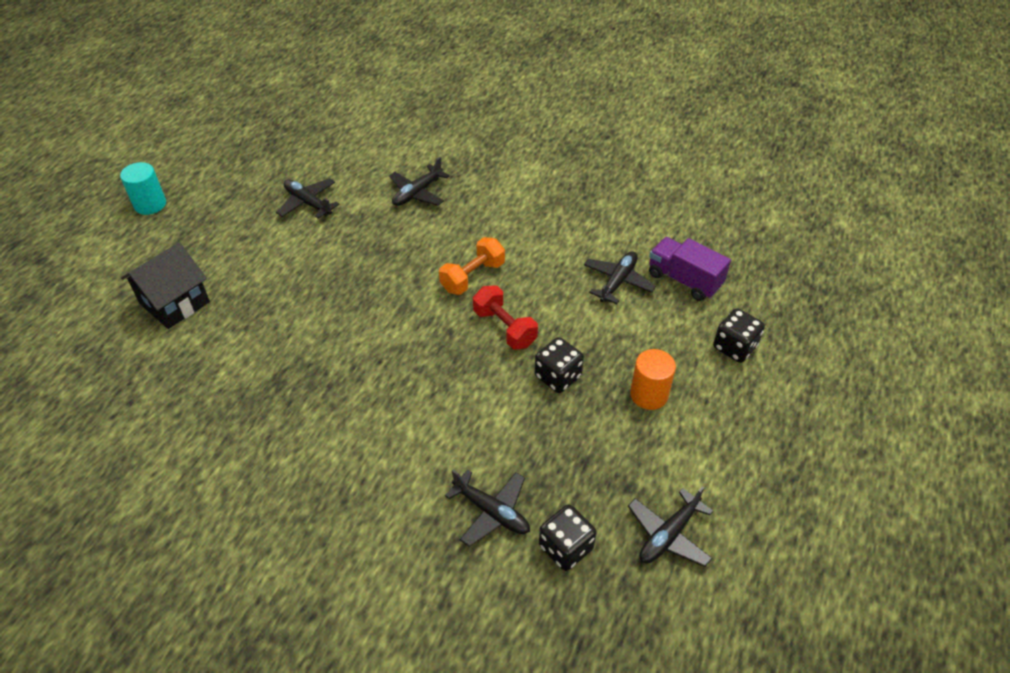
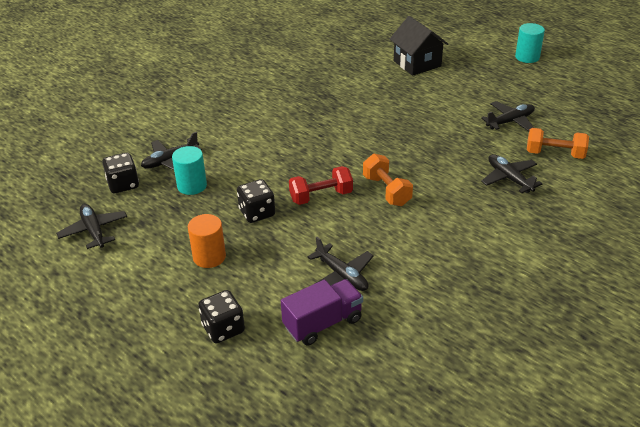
camera: 110 degrees right, 10 degrees down
(364, 167) = (555, 154): none -> orange dumbbell
(535, 462) = (192, 186): none -> turquoise cylinder

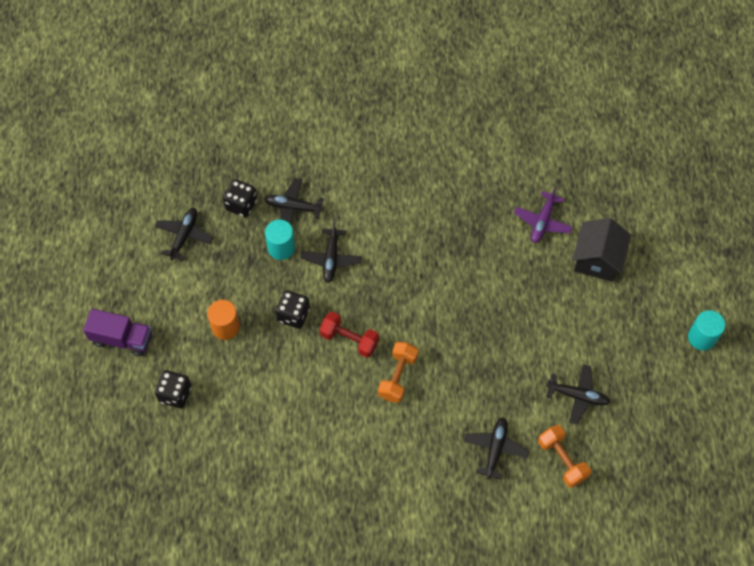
camera: 45 degrees right, 25 degrees up
(323, 323) = (231, 446): purple truck -> purple truck (122, 339)
(342, 275) = (283, 421): black plane -> black plane (331, 259)
(358, 68) = (542, 222): none -> purple plane

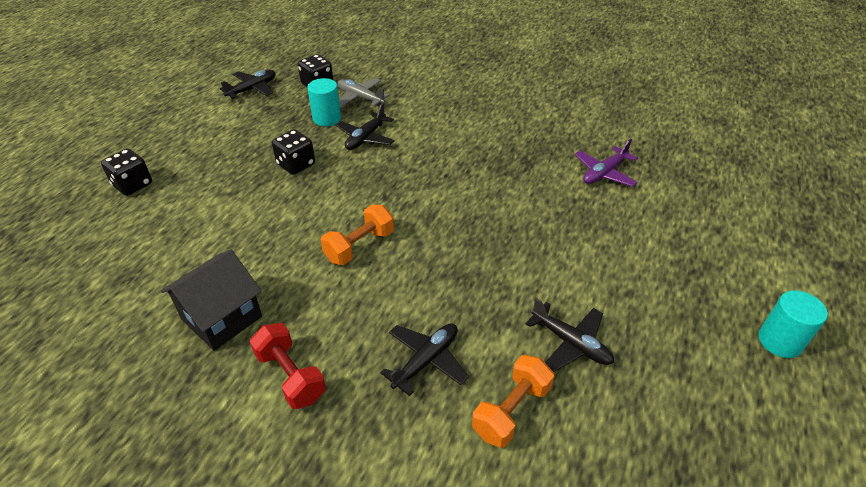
camera: 25 degrees right, 20 degrees down
(122, 339) = (133, 134): purple truck -> none
(225, 327) = (227, 153): orange cylinder -> none
(293, 207) = (360, 98): black plane -> grey plane
(349, 339) = (334, 199): red dumbbell -> red dumbbell (290, 376)
(562, 460) = (511, 411): orange dumbbell -> orange dumbbell turned 45 degrees clockwise
(597, 260) = (656, 221): black house -> black house (222, 317)

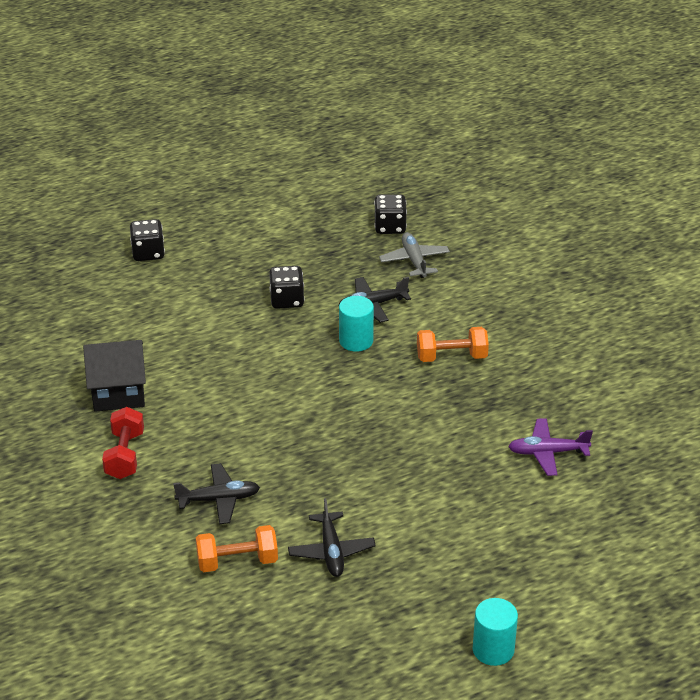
camera: 40 degrees right, 5 degrees down
(252, 89) = (326, 203): black plane -> none
(327, 118) = (360, 268): turquoise cylinder -> turquoise cylinder (356, 341)
(359, 246) = (262, 396): orange dumbbell -> orange dumbbell (451, 357)

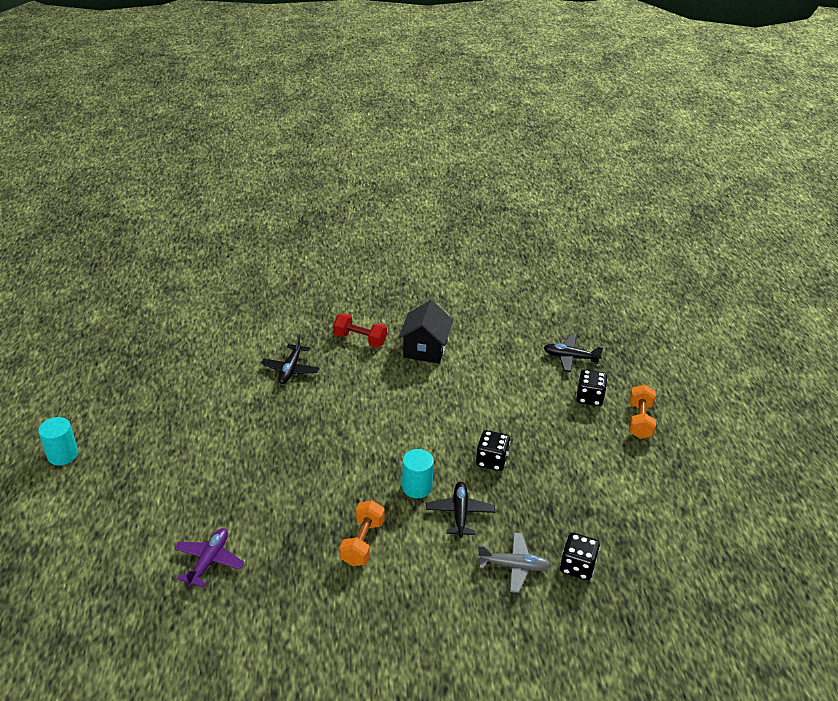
camera: 110 degrees right, 0 degrees up
(237, 561) = (231, 364): orange dumbbell -> orange dumbbell (639, 421)
(331, 551) = (206, 406): black plane -> black plane (570, 357)

